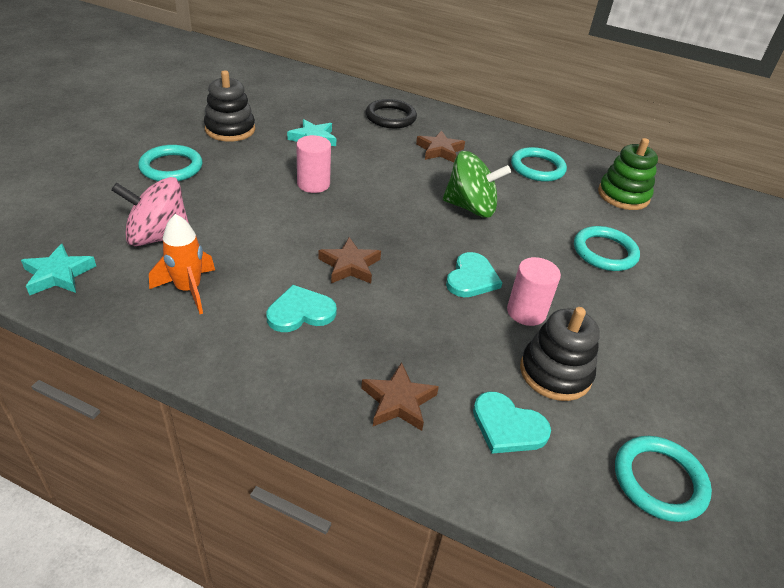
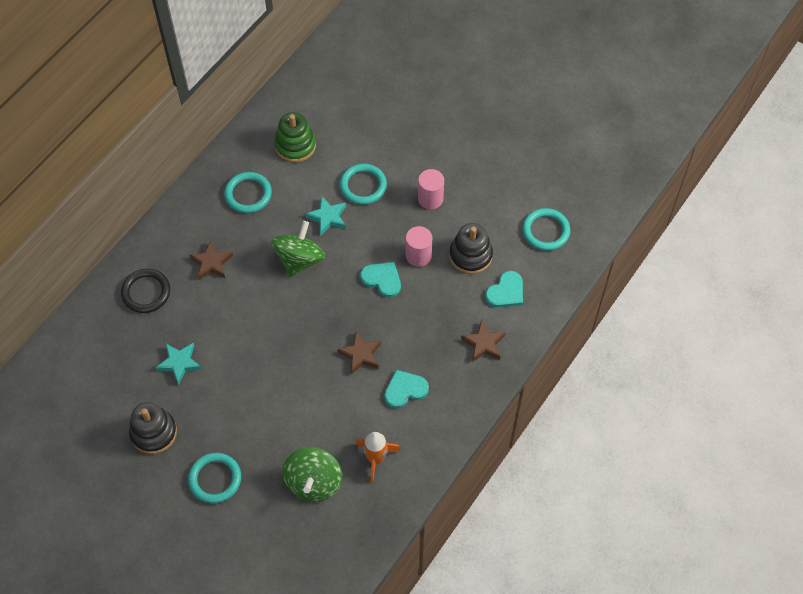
camera: 75 degrees left, 20 degrees up
(58, 274) = (351, 543): turquoise star -> turquoise star (328, 217)
(158, 237) = (313, 482): pink spinning top -> green spinning top
(300, 312) = (405, 390): turquoise heart -> turquoise heart turned 75 degrees clockwise
(313, 184) = (253, 369): pink cylinder -> pink cylinder (430, 199)

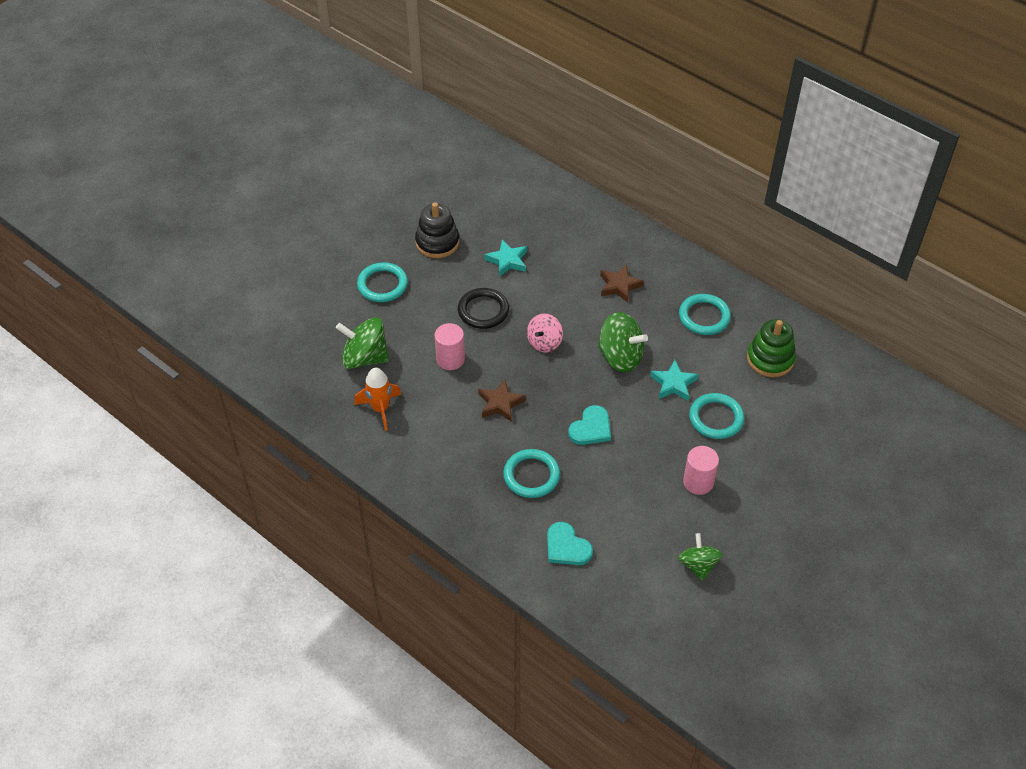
camera: 95 degrees right, 10 degrees down
(146, 292) = (588, 237): black ring -> black ring (483, 311)
(285, 323) = (544, 342): none -> pink spinning top
(405, 390) = (454, 439): turquoise heart -> none
(418, 255) = (620, 464): pink cylinder -> pink cylinder (450, 359)
(470, 255) = (618, 516): black stacking toy -> none
(483, 344) = (500, 517): brown star -> none
(509, 199) = (698, 565): none -> green spinning top
(545, 231) = (650, 599): turquoise ring -> turquoise ring (531, 475)

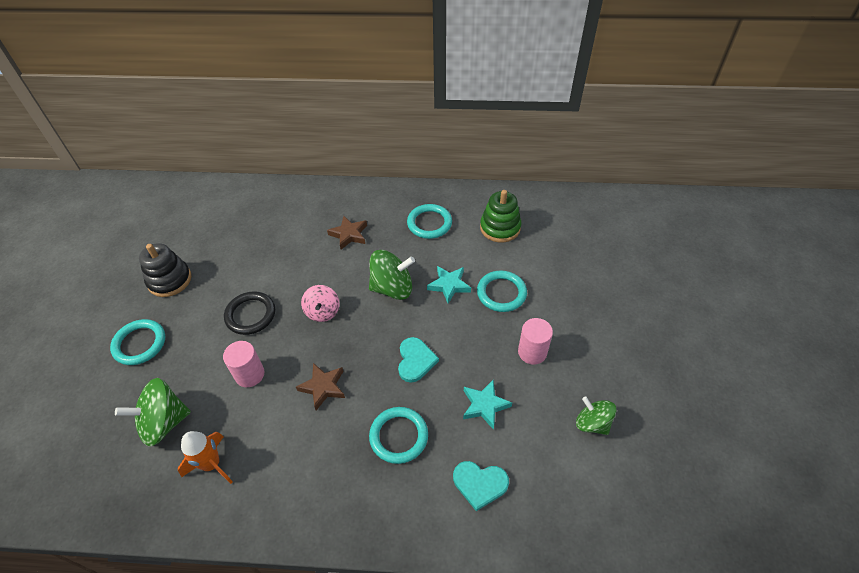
camera: 35 degrees left, 0 degrees up
(507, 261) = (243, 263): turquoise star -> turquoise star (484, 405)

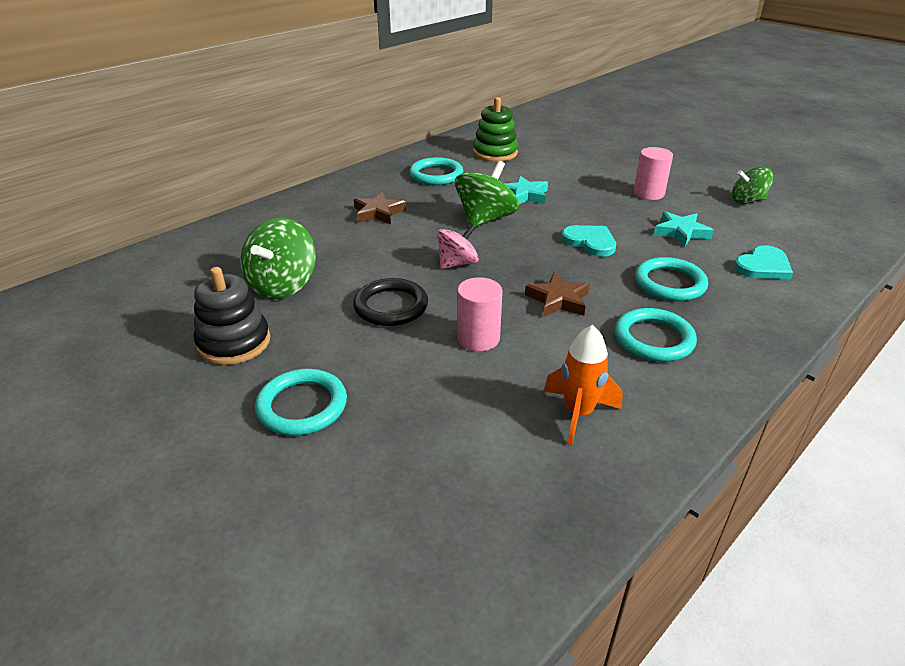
camera: 50 degrees left, 15 degrees down
(164, 422) = (466, 431): green spinning top -> green spinning top (282, 285)
(322, 312) = (457, 263): pink spinning top -> pink spinning top turned 75 degrees counterclockwise
(501, 293) = (568, 180): turquoise ring -> turquoise ring (653, 339)

